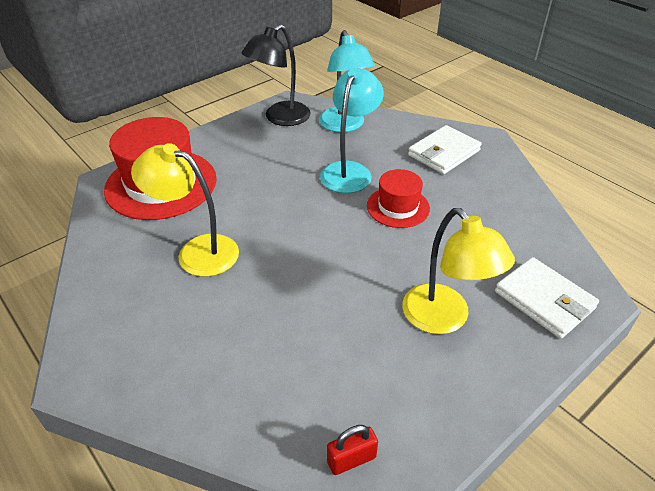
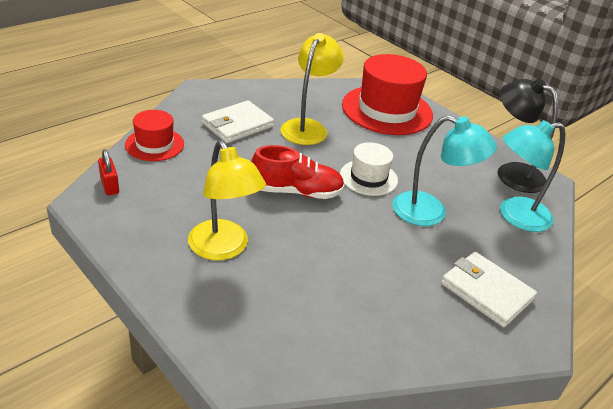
camera: 85 degrees right, 5 degrees down
(299, 206) = (368, 177): none -> white hat
(332, 261) = (296, 192): none -> red shoe
(398, 207) = (376, 240): red hat -> red hat (154, 144)
(444, 319) = (223, 249): yellow lamp -> yellow lamp turned 90 degrees counterclockwise
(544, 300) = (239, 325): white wallet -> white wallet (237, 125)

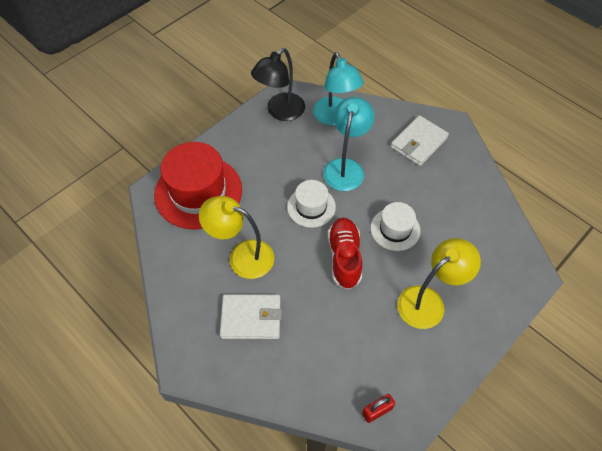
camera: 90 degrees left, 20 degrees up
(154, 144) = (302, 388): red hat -> none
(237, 125) = (251, 318): white wallet -> white wallet turned 45 degrees counterclockwise
(333, 239) = (395, 229): none -> white hat

